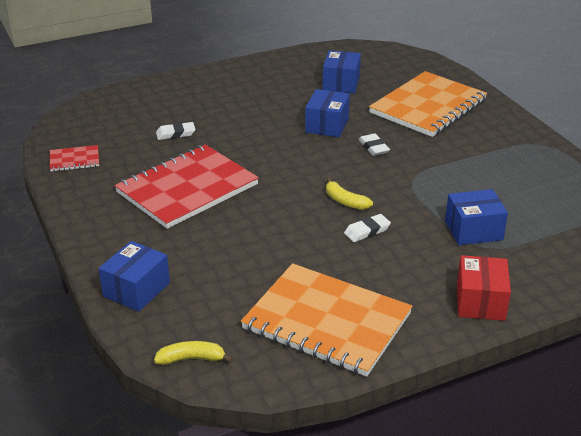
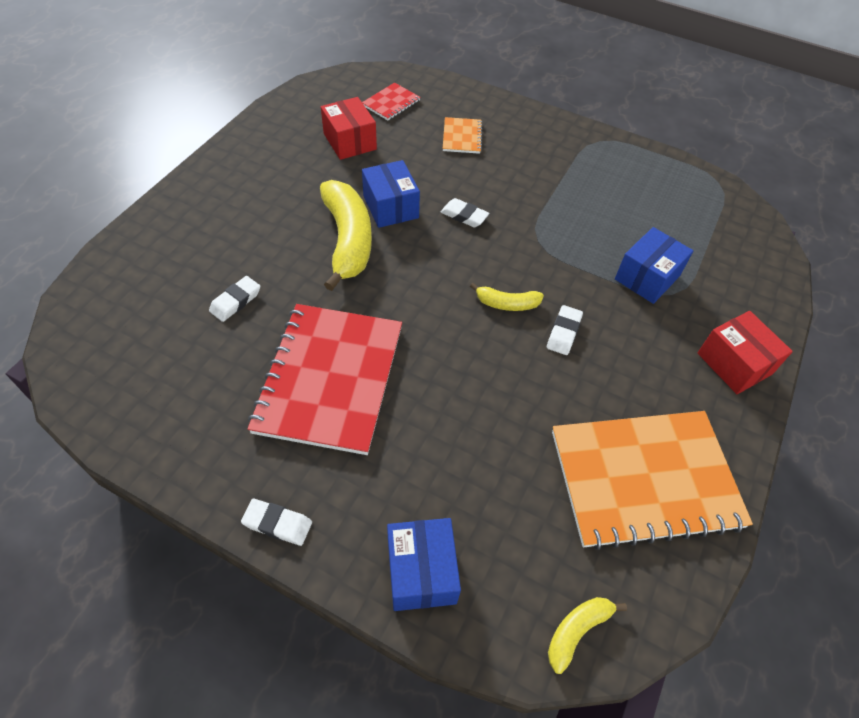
camera: 40 degrees left, 20 degrees up
(74, 160) = (143, 411): red notebook -> red notebook (391, 103)
(87, 234) = (277, 524): none -> white eraser
(277, 131) = (348, 240): none -> yellow banana
(341, 83) = (350, 141): blue box -> red box
(428, 106) = (462, 137): orange notebook -> orange notebook, size x0.44

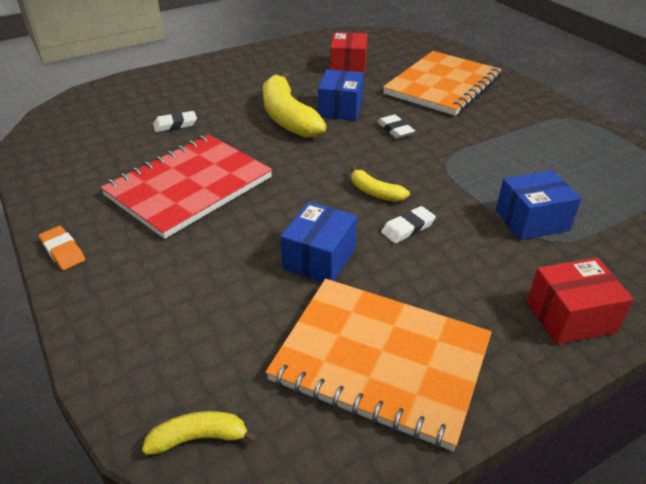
camera: 35 degrees right, 15 degrees down
(277, 524) = (63, 251): white eraser -> orange eraser
(348, 240) = (287, 117): yellow banana -> yellow banana turned 135 degrees clockwise
(391, 103) = (403, 54): red notebook -> none
(421, 571) = (123, 328): blue box -> blue box (319, 258)
(462, 137) = (442, 85): orange notebook -> orange notebook, size x2.29
(734, 363) = (570, 316): red box -> red box turned 75 degrees clockwise

